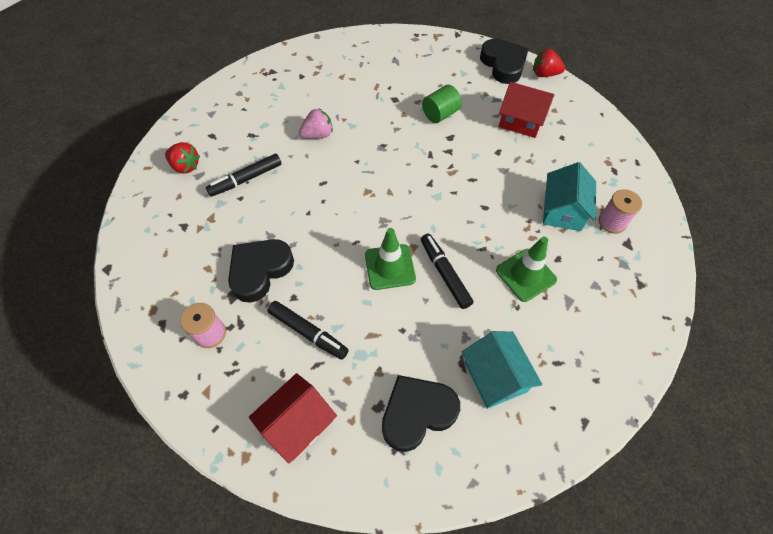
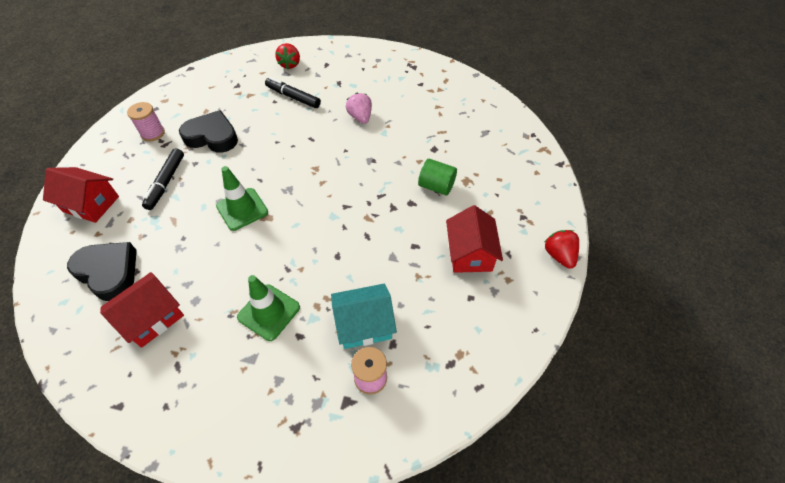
camera: 65 degrees right, 5 degrees down
(318, 135) = (360, 117): pink strawberry -> pink strawberry turned 150 degrees counterclockwise
(445, 273) = (248, 248): black marker -> none
(495, 376) = (152, 318): turquoise house -> red house
(503, 64) = (545, 214): black heart -> none

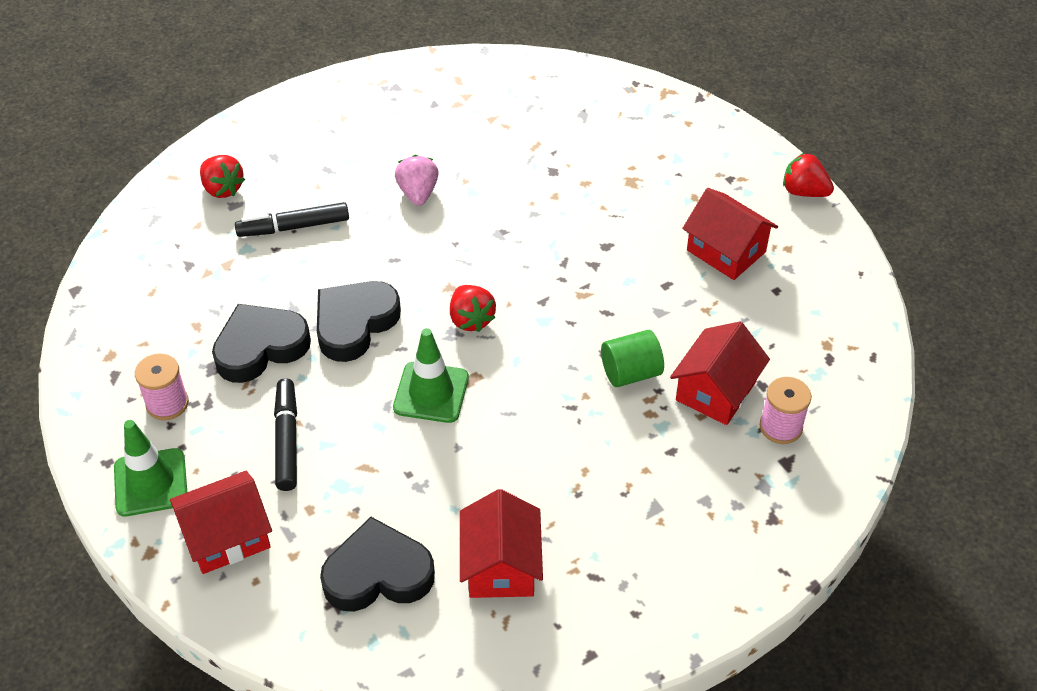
camera: 45 degrees left, 5 degrees down
(166, 182) = (287, 440): black marker -> black marker turned 150 degrees counterclockwise
(257, 154) = (354, 324): none -> black heart
(269, 312) = (612, 458): green traffic cone -> green traffic cone (151, 482)
(304, 189) = (471, 319): none -> red strawberry
(360, 117) = (418, 193): pink strawberry -> pink strawberry turned 60 degrees clockwise
(364, 324) = (716, 391): turquoise house -> red house
(436, 186) = (609, 209): green cylinder -> green cylinder (630, 373)

